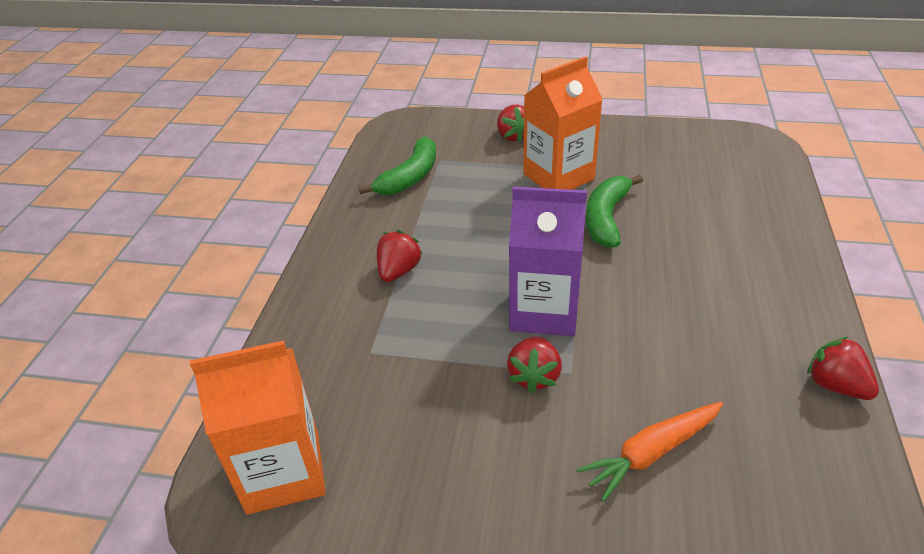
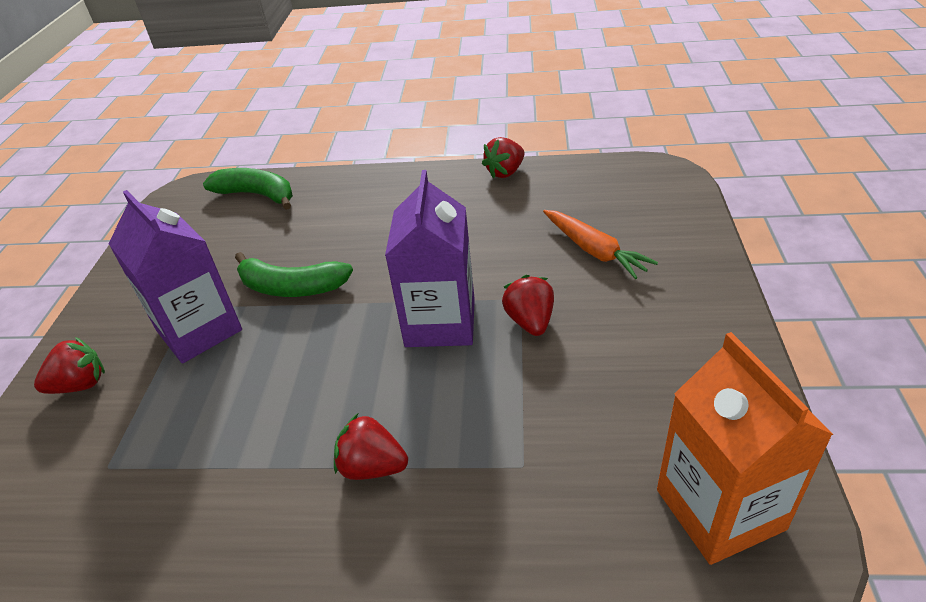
camera: 95 degrees left, 0 degrees up
(410, 177) = (144, 498): green banana -> green banana (257, 195)
(534, 376) = (530, 321): red strawberry -> red strawberry turned 105 degrees counterclockwise
(558, 177) = (199, 330): orange carton -> purple carton

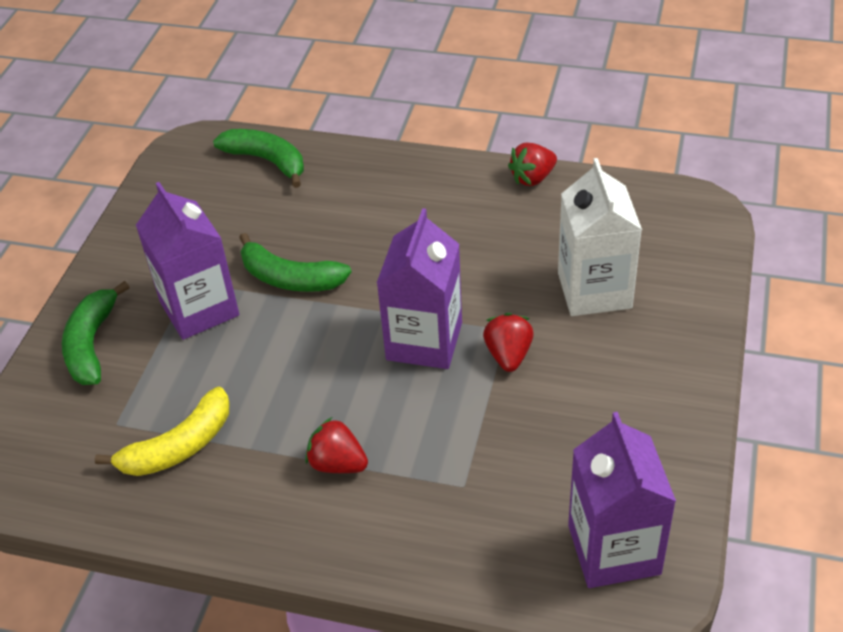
camera: 10 degrees right, 5 degrees up
(80, 385) = (91, 344): red strawberry -> green banana
(183, 480) = (179, 446): none -> yellow banana
(594, 251) = (594, 290): orange carrot -> white carton
(719, 509) = (614, 549): orange carton -> purple carton

